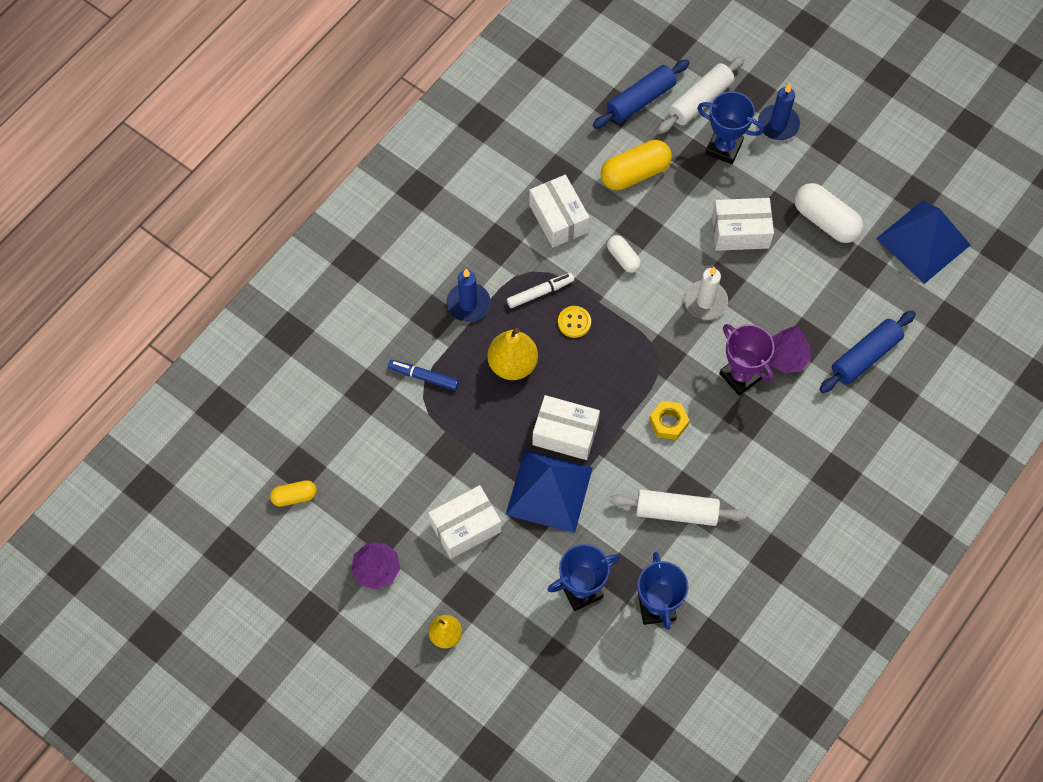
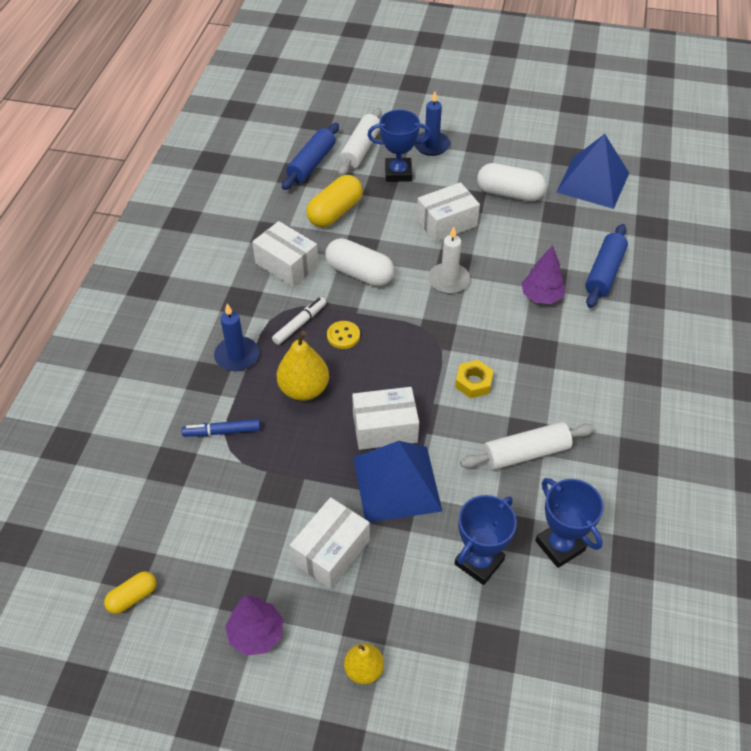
camera: 25 degrees left, 15 degrees down
(623, 258) = (359, 273): white capsule -> white capsule, size x1.77
(740, 376) = (513, 324): purple trophy -> none

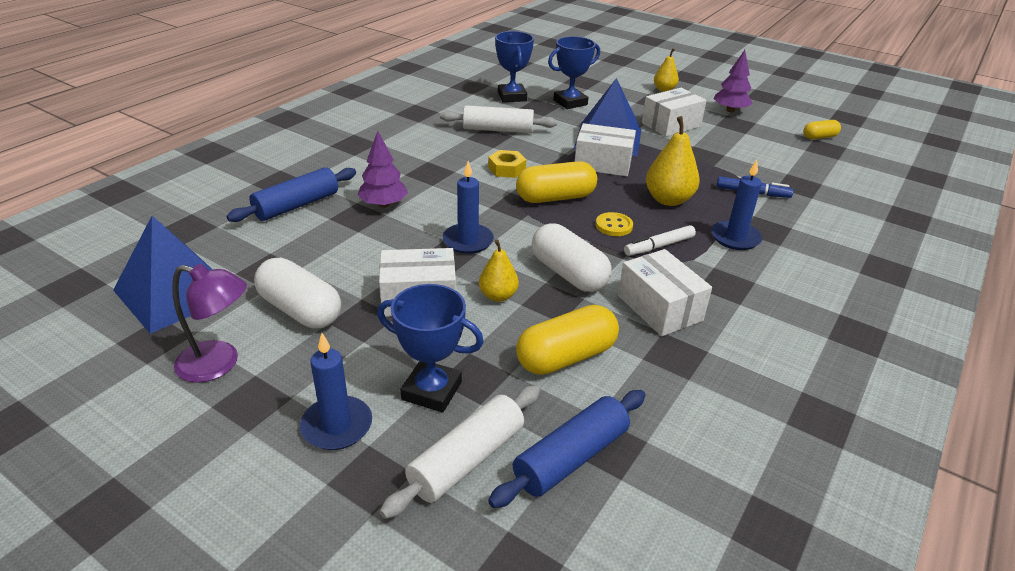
camera: 160 degrees left, 15 degrees down
(398, 240) = (498, 296): none -> yellow pear
(407, 355) = (555, 198): none -> yellow capsule
(448, 280) = (468, 241): white candle -> blue candle
(518, 154) = (219, 364): none -> purple lamp

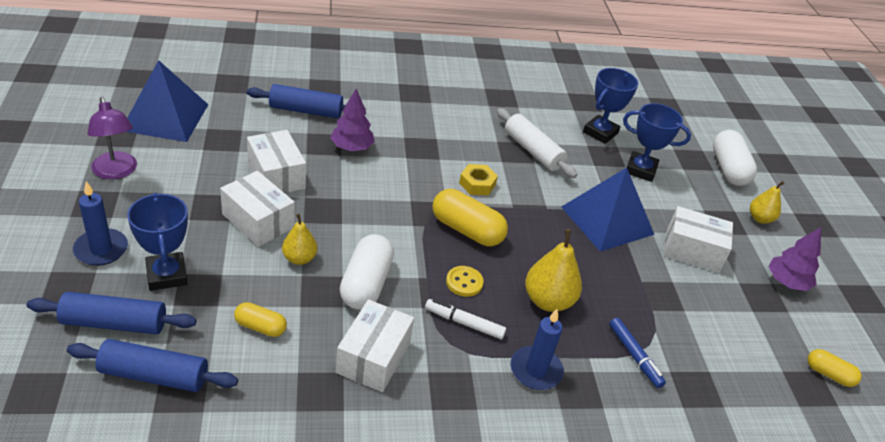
camera: 45 degrees right, 5 degrees up
(300, 310) = (195, 175): white capsule -> white capsule (728, 169)
(467, 460) = (114, 323): white rolling pin -> blue rolling pin
(468, 241) = (352, 211): blue candle -> none
(566, 357) = (260, 327): yellow capsule -> yellow capsule, size x0.57
(603, 163) = (558, 235): white box -> white box (276, 175)

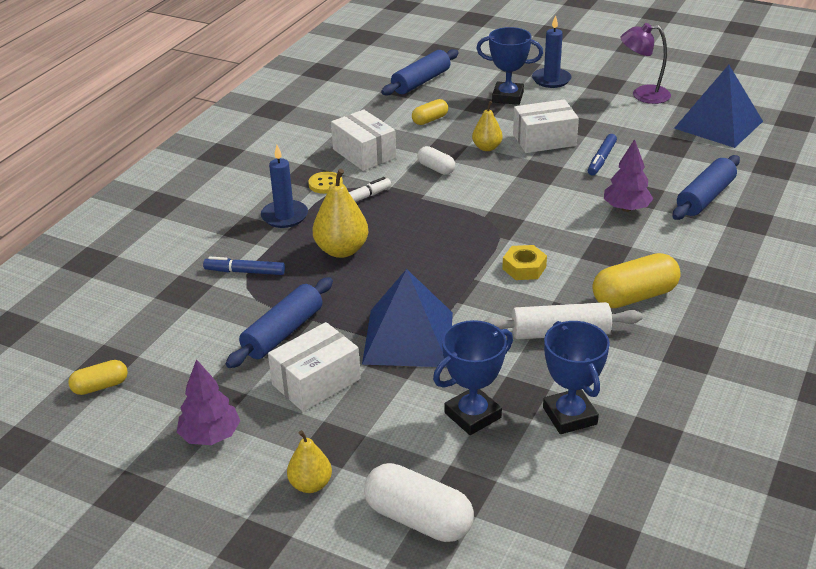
camera: 130 degrees right, 5 degrees down
(114, 323) = (475, 76): blue rolling pin -> blue rolling pin (283, 332)
(276, 175) = (601, 159): white box -> blue marker
(366, 284) = (436, 168): white capsule -> white capsule, size x0.57
(464, 282) = (399, 214): yellow button -> yellow button (325, 184)
(466, 230) = (461, 237): yellow capsule -> yellow capsule (634, 296)

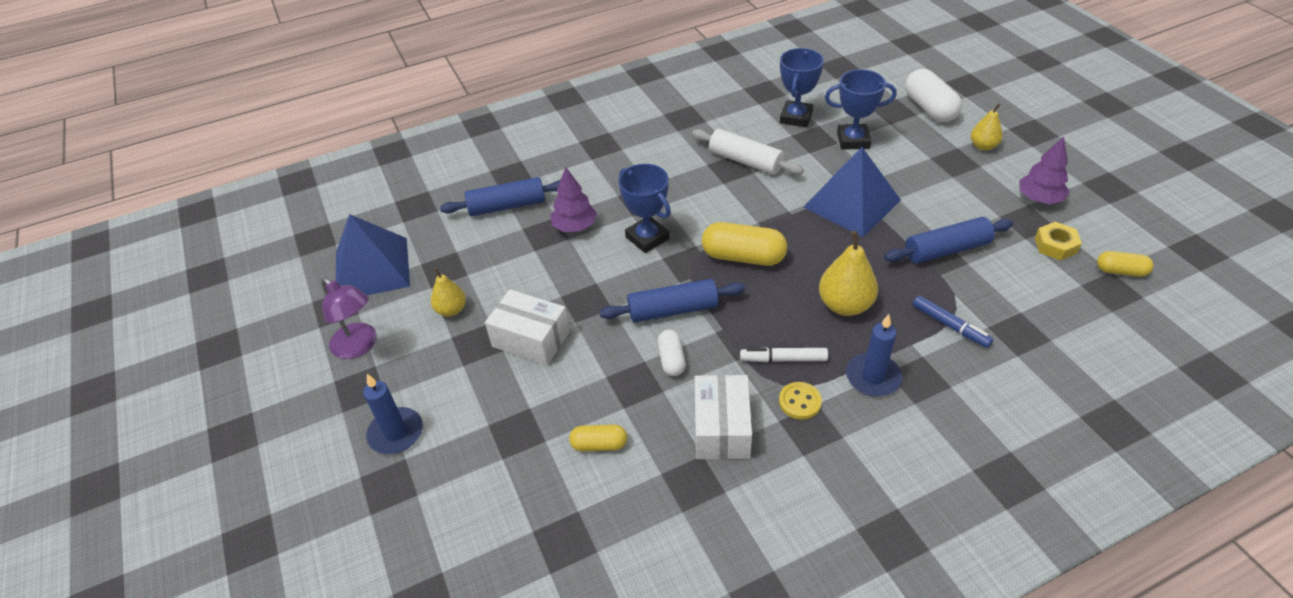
camera: 140 degrees left, 10 degrees up
(316, 382) = (942, 202): white box -> none
(421, 82) = (529, 537): blue rolling pin -> blue rolling pin (673, 310)
(487, 148) = (594, 360): yellow pear -> yellow pear (451, 310)
(507, 97) = (477, 431): blue trophy -> blue trophy (647, 238)
(524, 268) = (714, 215): yellow nut -> yellow nut (1055, 245)
(601, 159) = (519, 285): blue marker -> none
(634, 296) = (668, 161): yellow capsule -> yellow capsule (743, 257)

